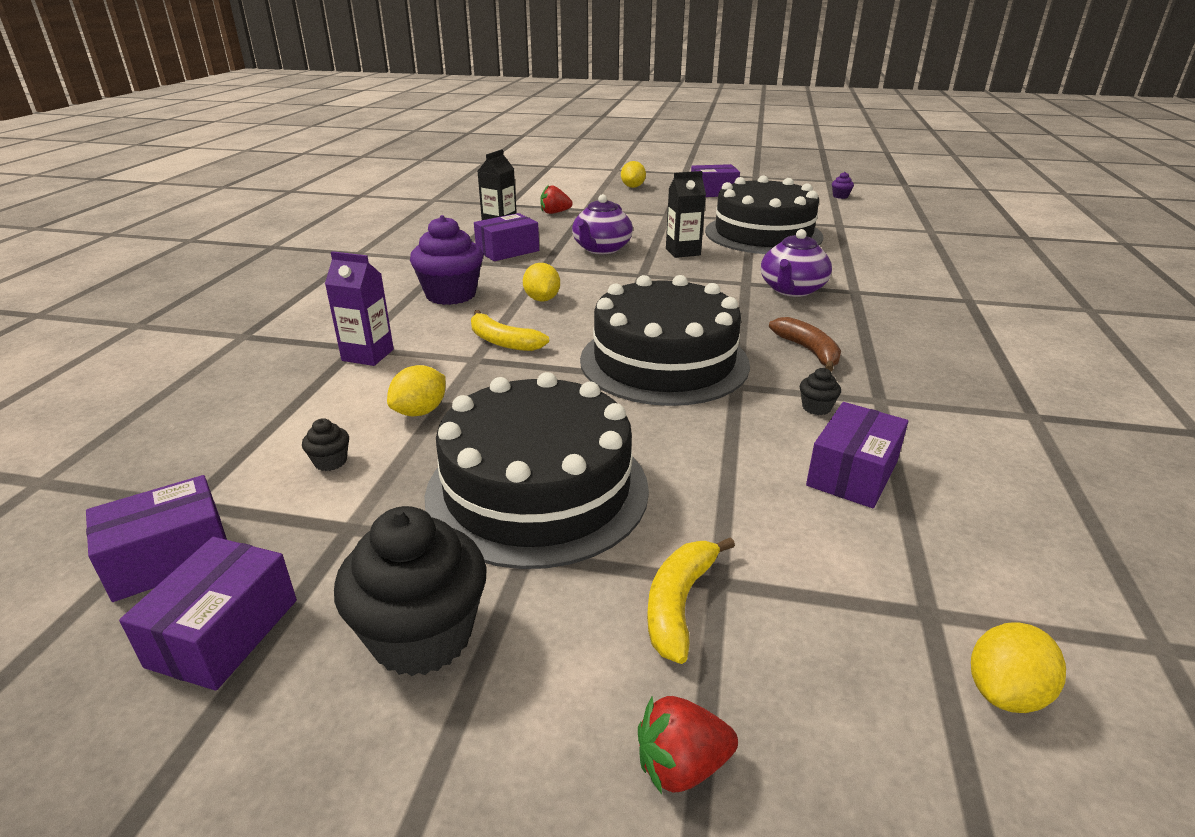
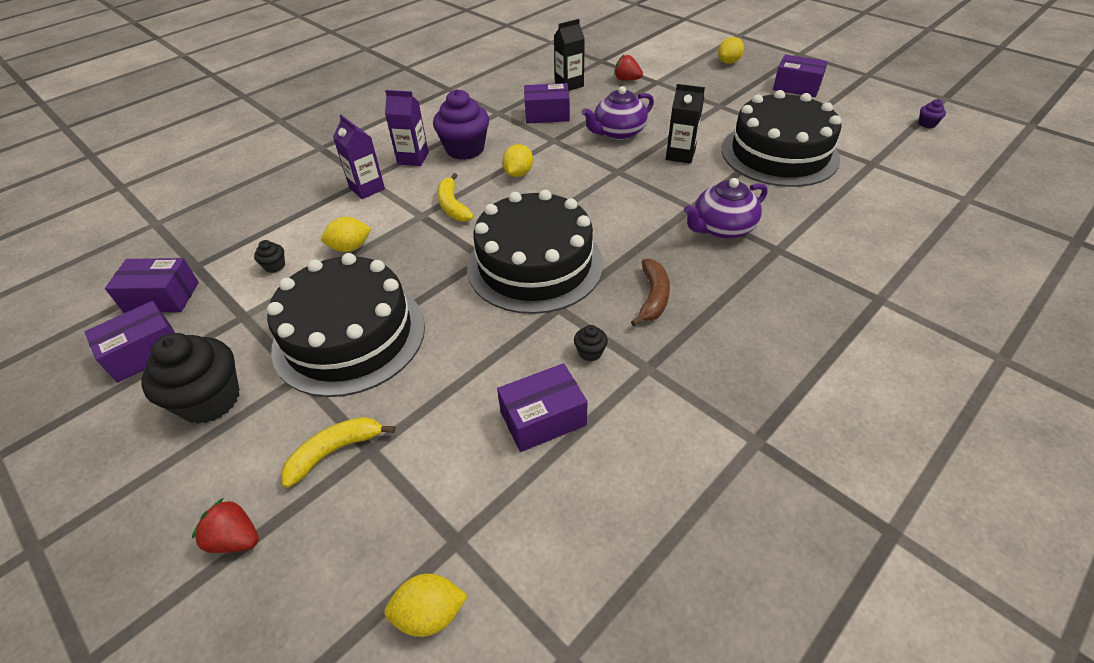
camera: 35 degrees right, 15 degrees up
(394, 316) = (413, 158): none -> purple carton

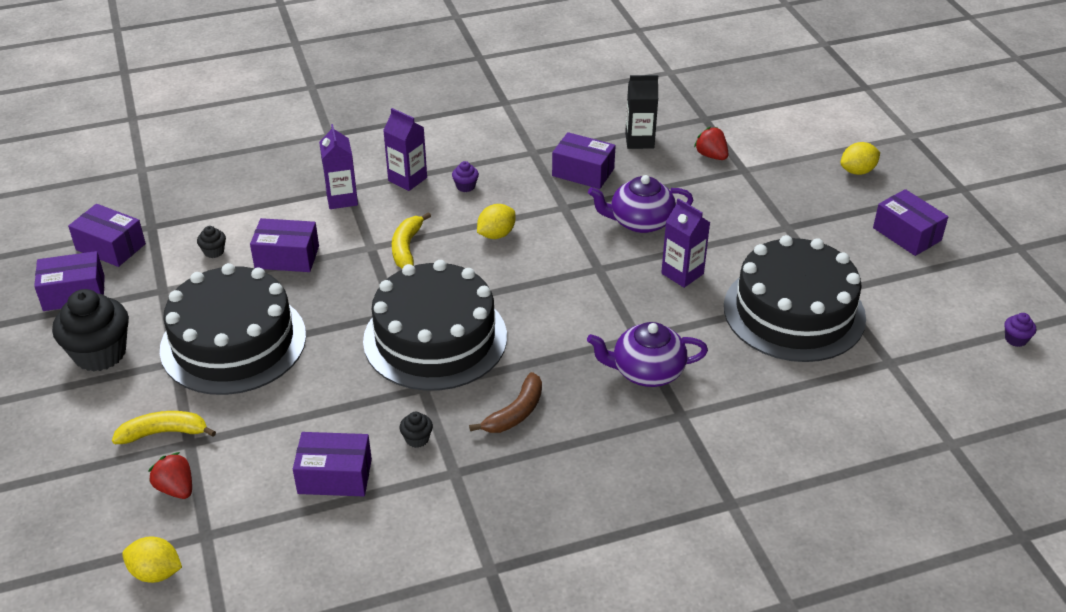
camera: 25 degrees right, 5 degrees down
(235, 539) = (62, 465): red strawberry -> red strawberry (176, 488)
(350, 247) = (287, 257): yellow lemon -> purple box
(465, 149) = (465, 186): purple cupcake -> purple cupcake, size x0.43
(680, 155) = (682, 273): black carton -> purple carton

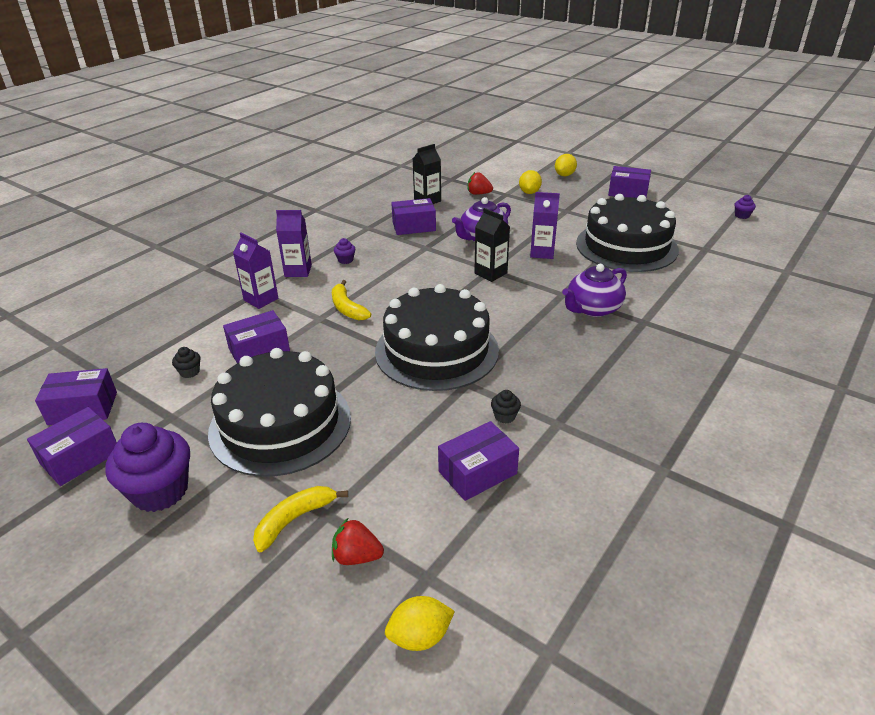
camera: 35 degrees left, 5 degrees down
(100, 353) = (160, 491): black cupcake -> purple cupcake
(496, 234) = (401, 277): yellow lemon -> yellow lemon (529, 192)
(515, 413) = (548, 368): brown banana -> none
(593, 274) = (490, 273): none -> black carton

